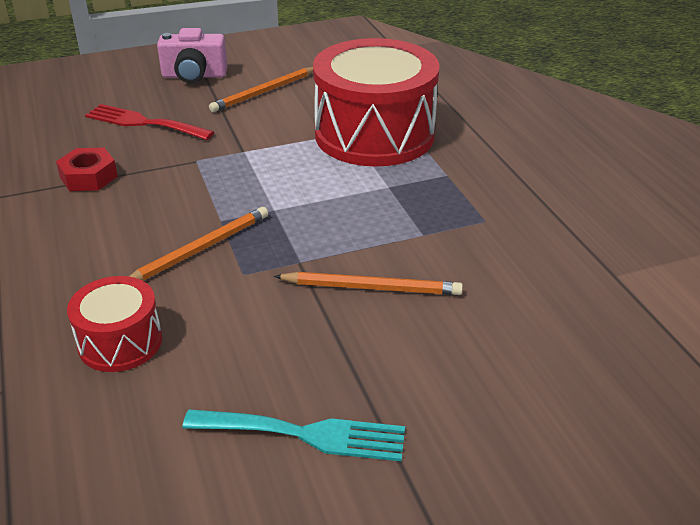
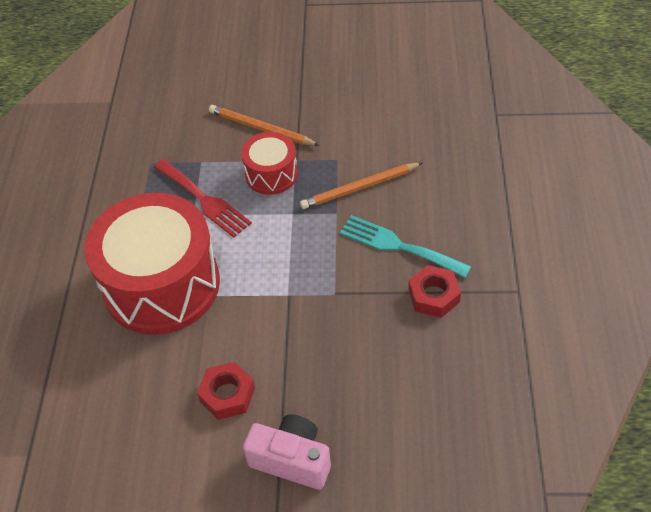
camera: 155 degrees left, 15 degrees up
(120, 342) = (426, 128): red drum -> red drum (271, 174)
(143, 123) = (370, 372): red fork -> red fork (204, 200)
(264, 92) = (227, 395): orange pencil -> red nut
(305, 434) = (341, 57): turquoise fork -> turquoise fork (398, 246)

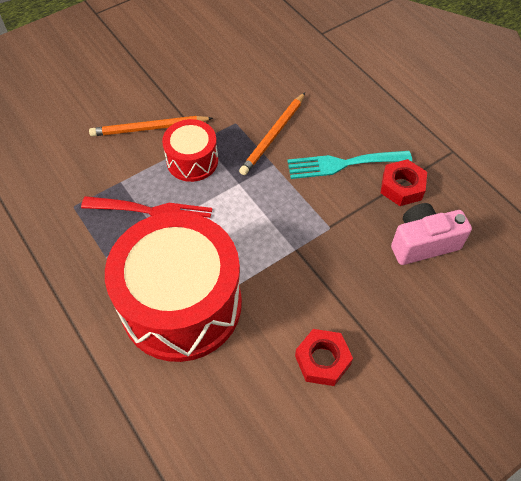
camera: 40 degrees left, 5 degrees up
(291, 460) = (420, 378): pink camera -> pink camera (423, 243)

